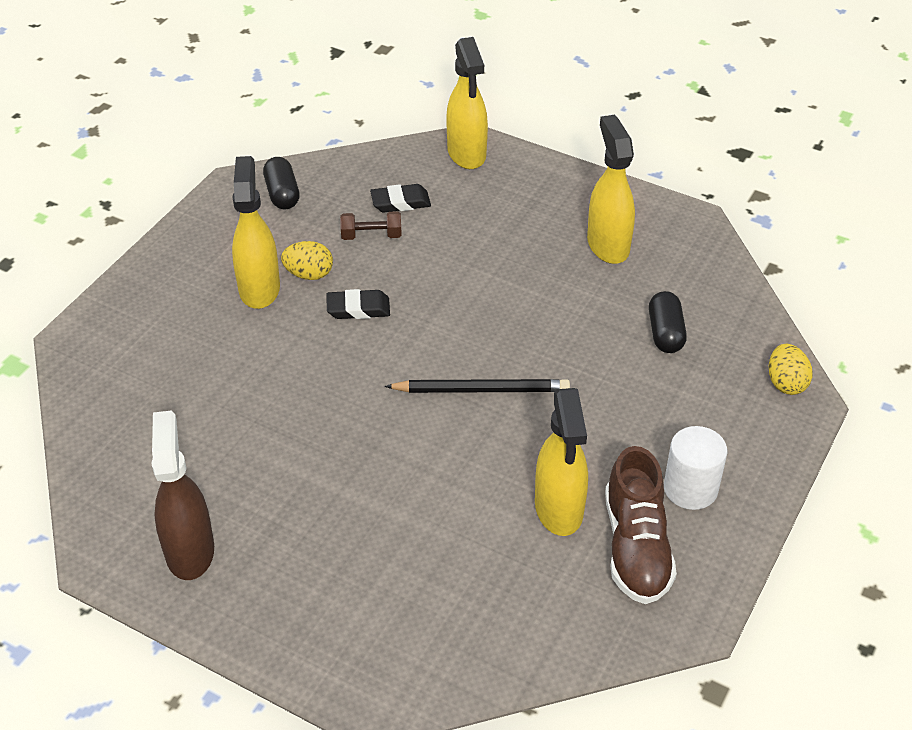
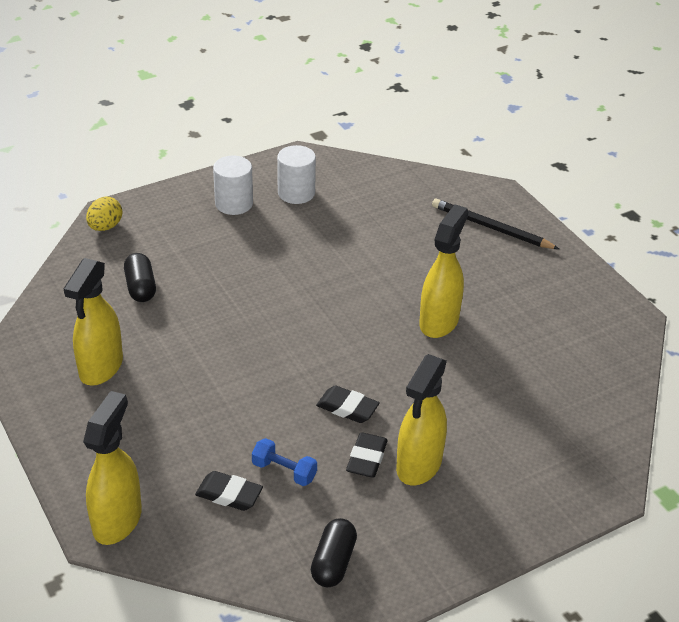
camera: 150 degrees left, 5 degrees down
(190, 550) = (570, 298): brown spray bottle -> none
(309, 274) = (367, 458): yellow egg -> black eraser
(371, 236) = (284, 471): brown dumbbell -> blue dumbbell
(481, 389) = (305, 308): black pencil -> black pencil (491, 227)
(559, 509) = (322, 226): yellow spray bottle -> yellow spray bottle (439, 321)
(636, 547) = (296, 193): brown shoe -> white cylinder
(665, 333) = (141, 287): black capsule -> black capsule turned 45 degrees counterclockwise

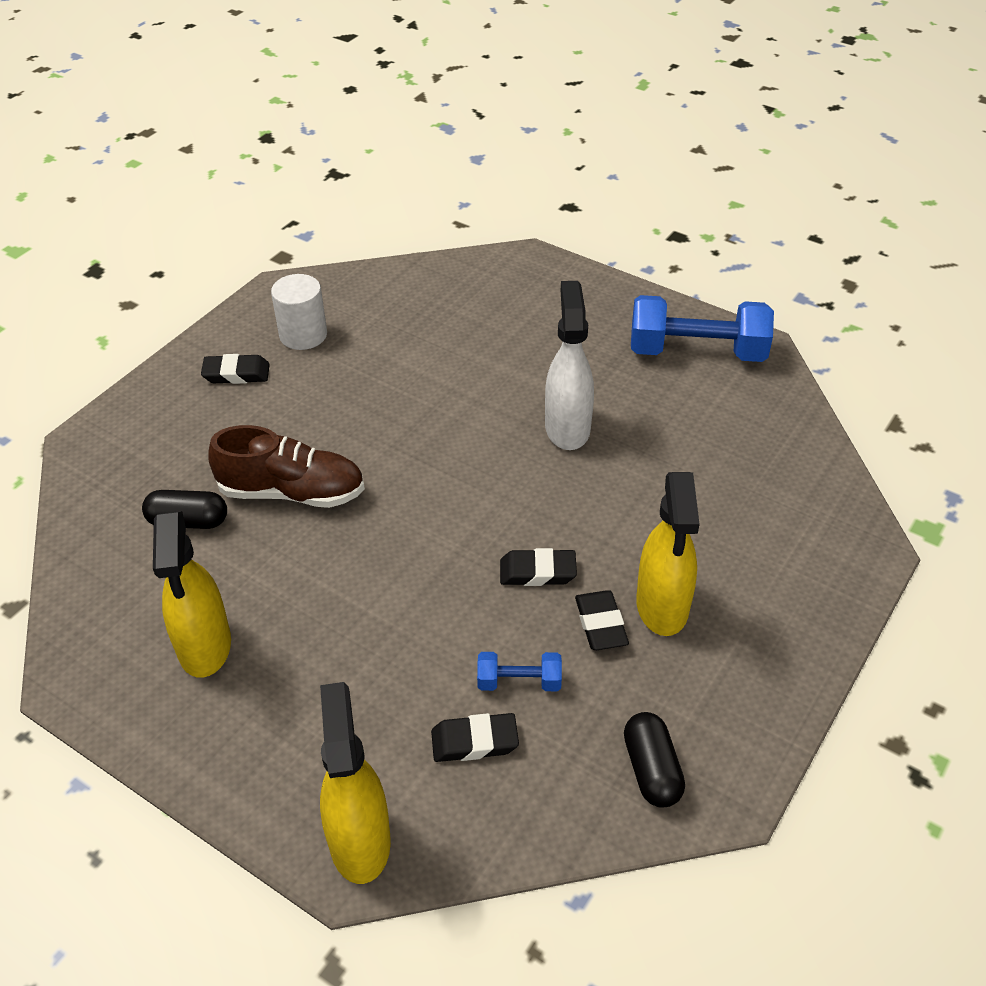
camera: 25 degrees left, 5 degrees up
(105, 227) = (90, 460): yellow egg -> none
(141, 287) = (188, 521): black capsule -> black capsule turned 45 degrees counterclockwise
(218, 294) = (292, 492): none -> brown shoe
(234, 204) = (236, 374): white cylinder -> black eraser
(439, 321) = (567, 428): yellow spray bottle -> white spray bottle
(491, 227) = (547, 300): black pencil -> none
(579, 304) = (697, 352): none -> blue dumbbell

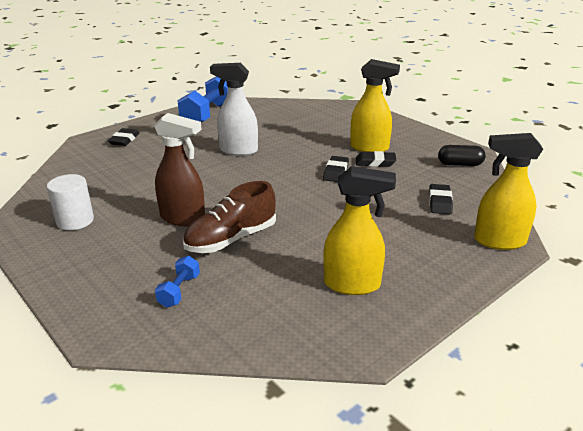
camera: 75 degrees left, 15 degrees down
(188, 521) = (232, 284): black capsule -> none
(236, 374) = (89, 252): black eraser -> black eraser (124, 140)
(292, 492) = (231, 239): brown shoe -> brown shoe turned 150 degrees counterclockwise
(334, 429) = (183, 218): none -> brown spray bottle
(519, 682) = (405, 186): blue dumbbell -> blue dumbbell (179, 291)

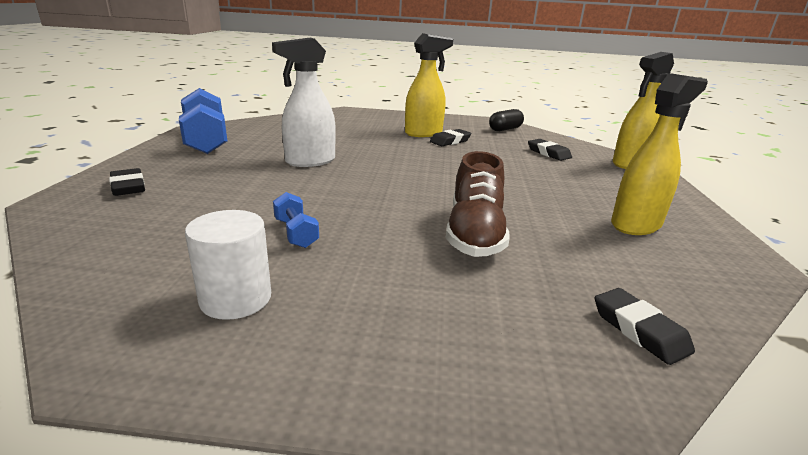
camera: 45 degrees left, 5 degrees down
(179, 291) = (542, 305): blue dumbbell -> blue dumbbell (296, 233)
(183, 218) = (383, 235): brown spray bottle -> none
(335, 172) = (437, 154): black eraser -> black eraser (639, 330)

